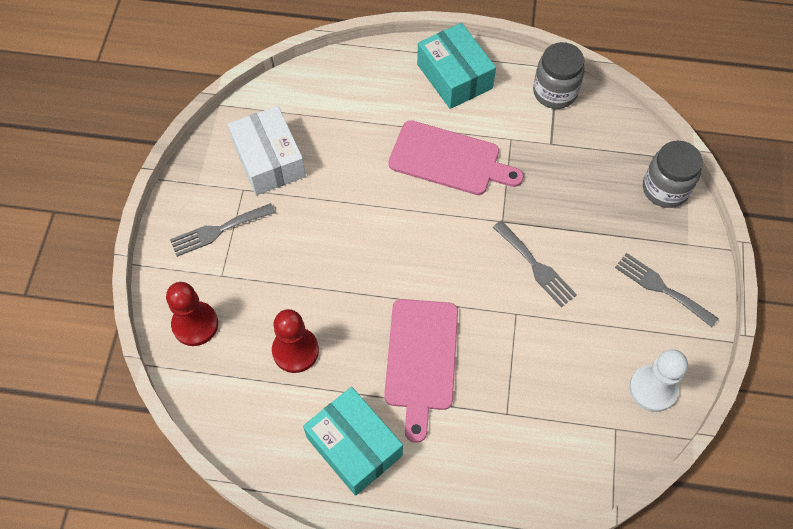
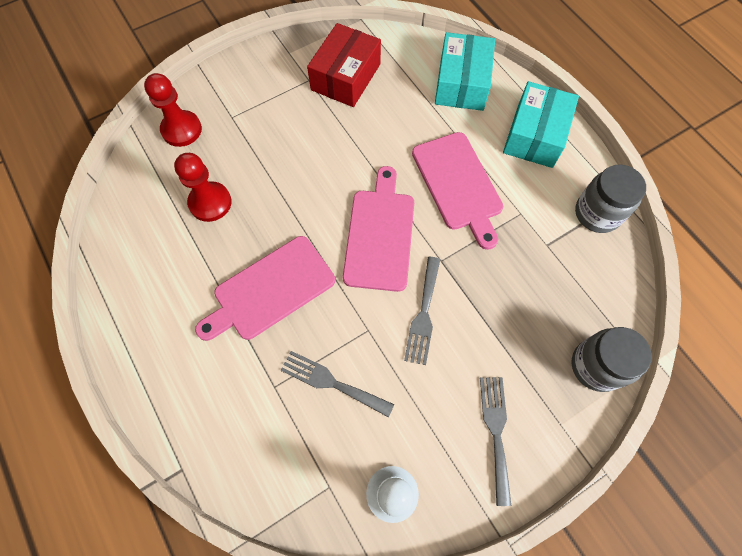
camera: 50 degrees right, 5 degrees up
(218, 230) = (264, 90): grey fork -> grey fork (332, 382)
(269, 160) = (346, 77): white box -> red box
(354, 446) = (163, 296): turquoise box -> turquoise box (461, 83)
(443, 245) = (380, 234): none -> pink cutting board

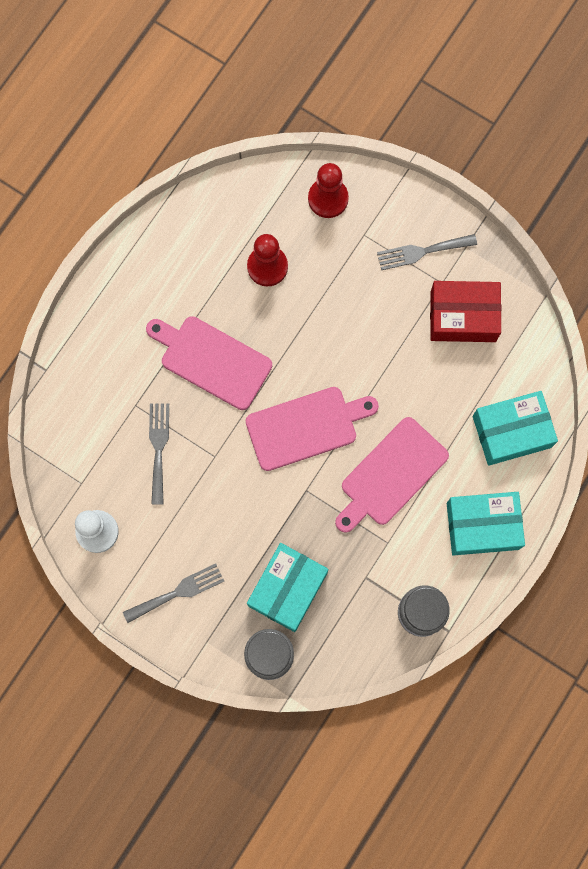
camera: 65 degrees right, 10 degrees up
(423, 314) = (249, 496): grey fork -> grey fork (422, 252)
(533, 319) = (287, 589): none -> turquoise box

